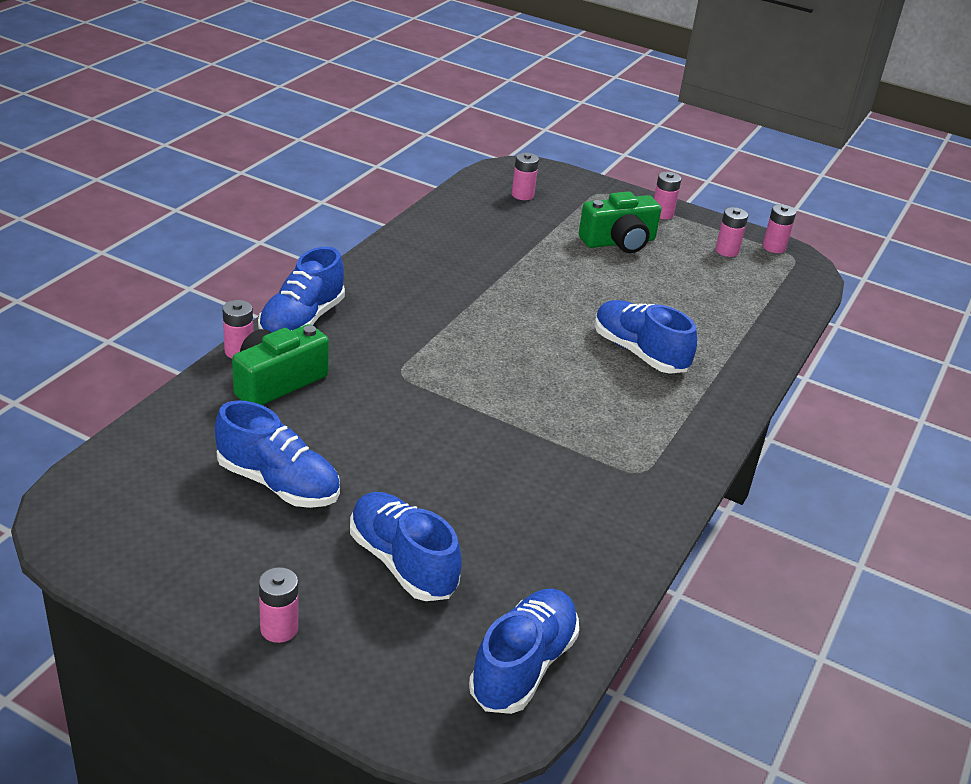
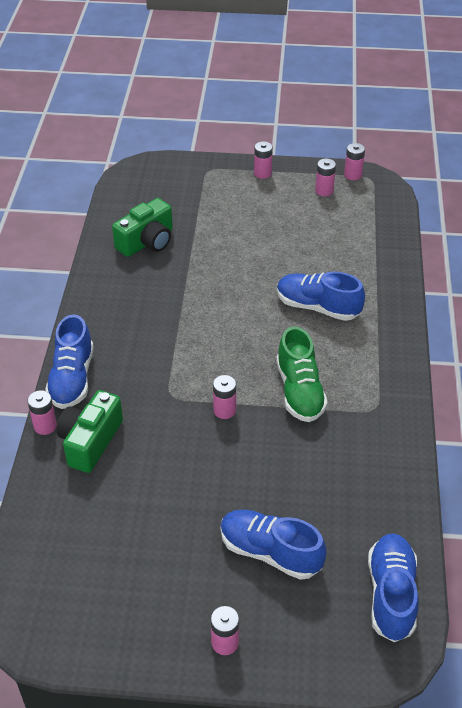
camera: 20 degrees left, 10 degrees up
(278, 483) = (148, 527): blue shoe -> none
(522, 195) = (156, 194): pink battery -> pink battery (224, 410)
(557, 422) = (299, 391): none -> green shoe
(619, 242) = (248, 212): green camera -> green camera (147, 242)

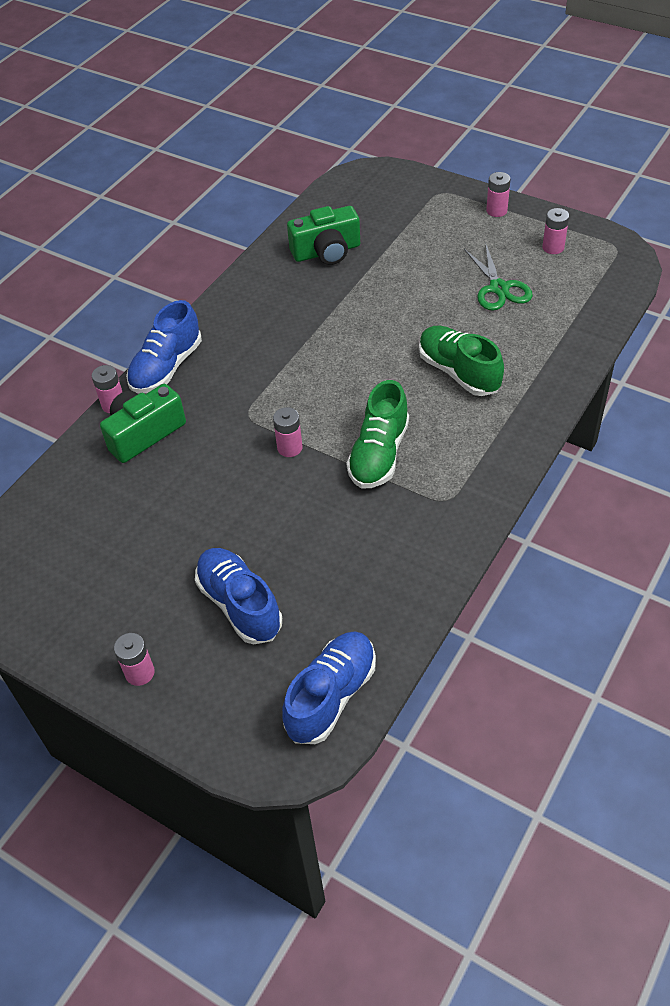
camera: 30 degrees right, 5 degrees up
(304, 233) = (499, 288): none -> green scissors
(318, 307) = (458, 372): blue shoe -> green shoe
(353, 175) = (598, 238): pink battery -> none

